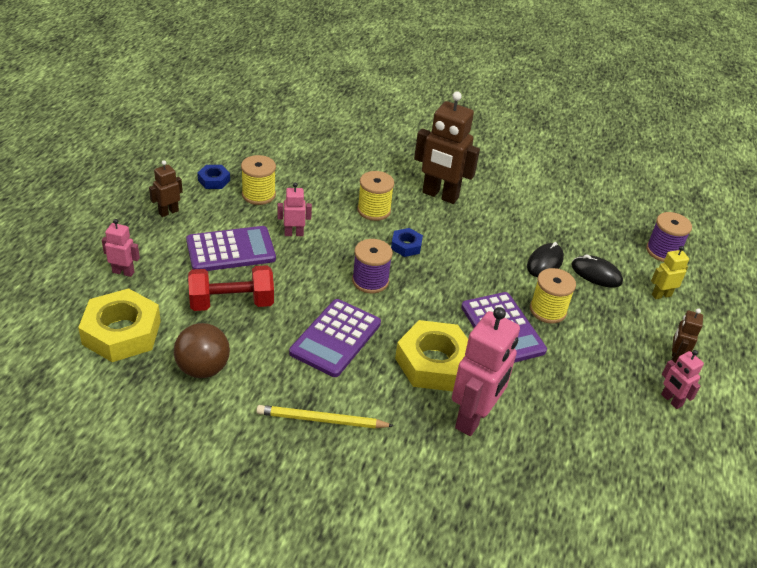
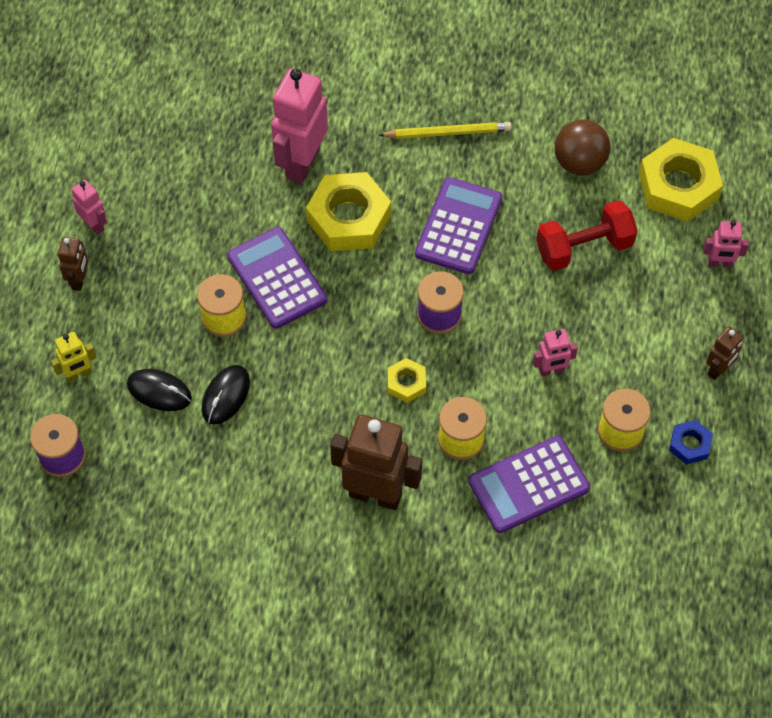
camera: 175 degrees right, 20 degrees up
(231, 250) = (616, 324): purple calculator -> purple calculator (528, 485)
(406, 246) = (406, 383): blue nut -> yellow nut

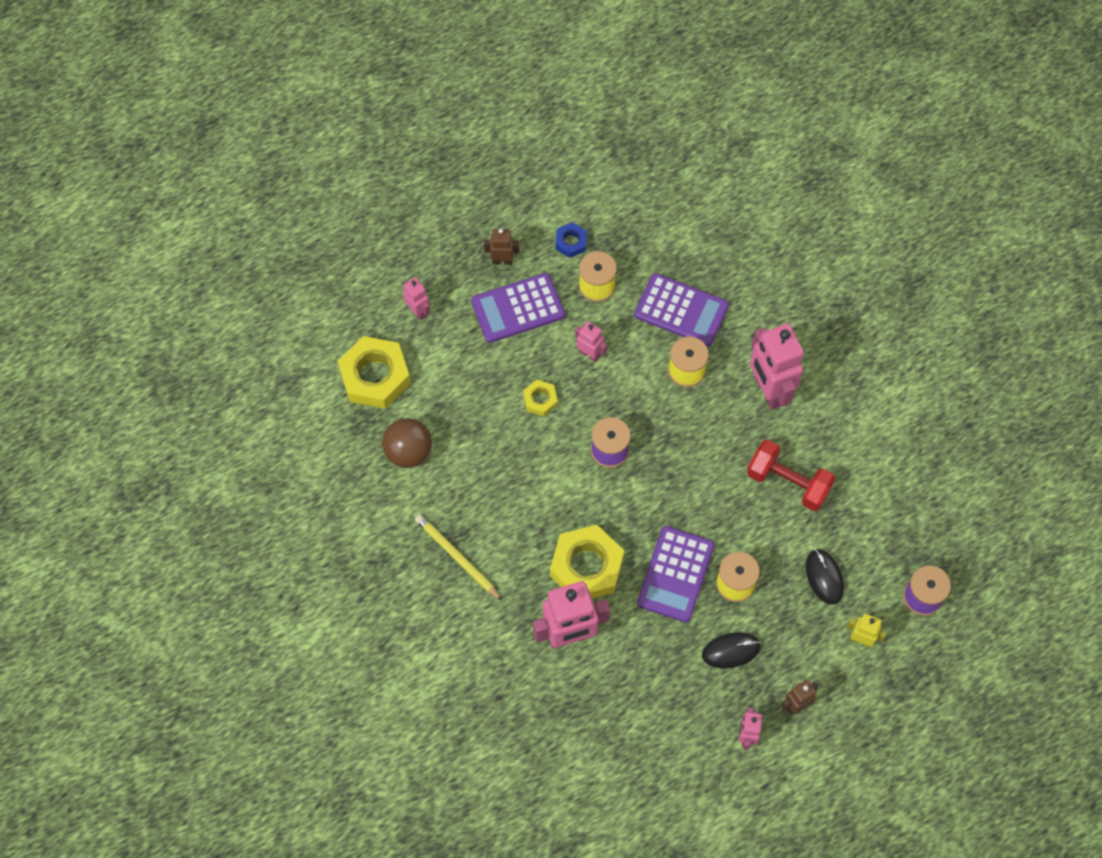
camera: 130 degrees left, 5 degrees up
(226, 396) = (788, 533): black mouse -> black mouse (731, 651)
(375, 494) = (769, 390): brown robot -> pink robot
(406, 383) = (677, 431): yellow nut -> yellow nut (540, 400)
(459, 226) = (530, 490): purple calculator -> purple calculator (518, 308)
(584, 248) = (478, 400): red dumbbell -> red dumbbell (788, 482)

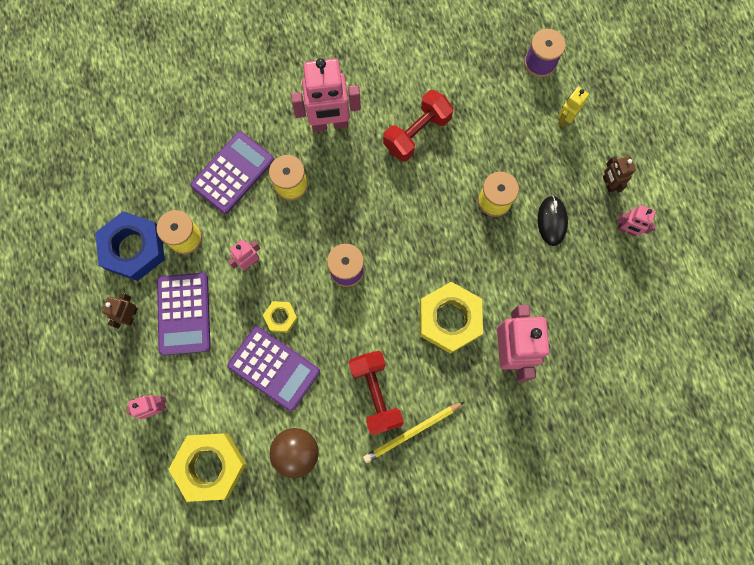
camera: 75 degrees left, 10 degrees up
(487, 512) = (376, 393): none -> red dumbbell
(571, 242) = (134, 248): blue nut -> blue nut, size x2.04
(675, 574) = (474, 247): purple calculator -> purple calculator (274, 368)
(824, 577) = (506, 130): black mouse -> none

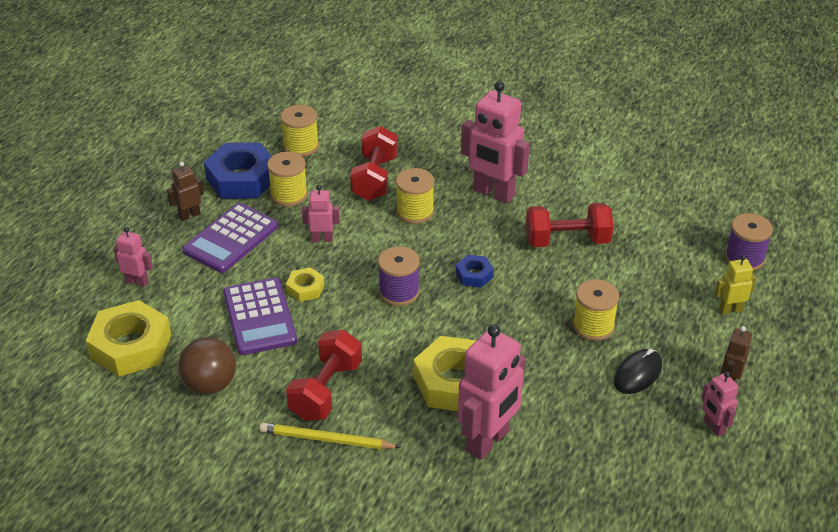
camera: 40 degrees right, 35 degrees down
(147, 181) = (301, 146): none -> yellow spool
(233, 173) = (375, 178): purple calculator -> red dumbbell
(382, 214) = (474, 275): none -> blue nut

